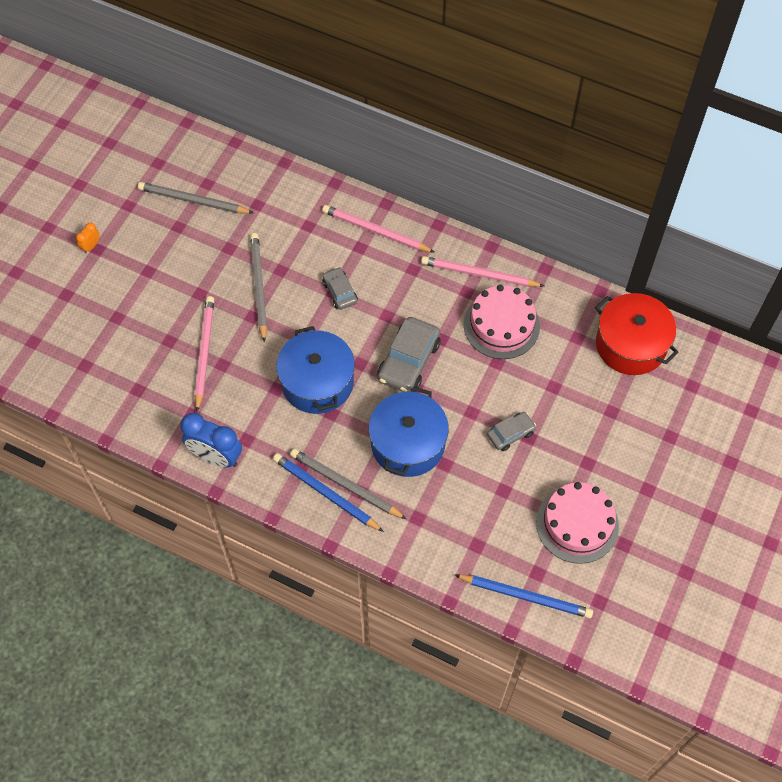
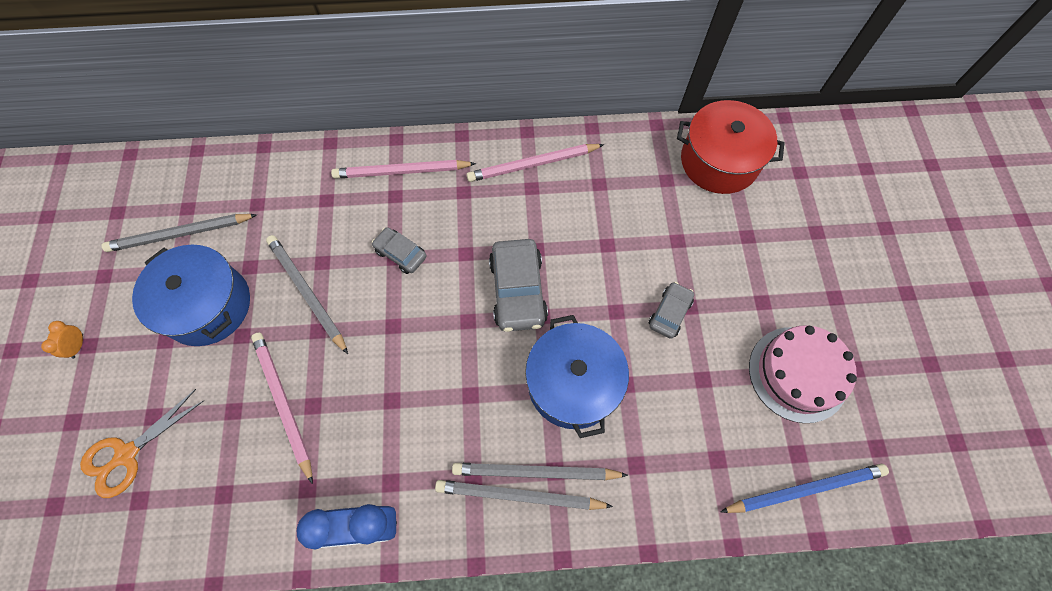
camera: 30 degrees left, 5 degrees up
(90, 333) = (127, 454): none -> orange scissors
(317, 382) = (434, 367): blue pot -> blue pot (207, 305)
(325, 493) = (519, 496): blue pencil -> grey pencil
(501, 325) = (587, 204): pink cake -> none

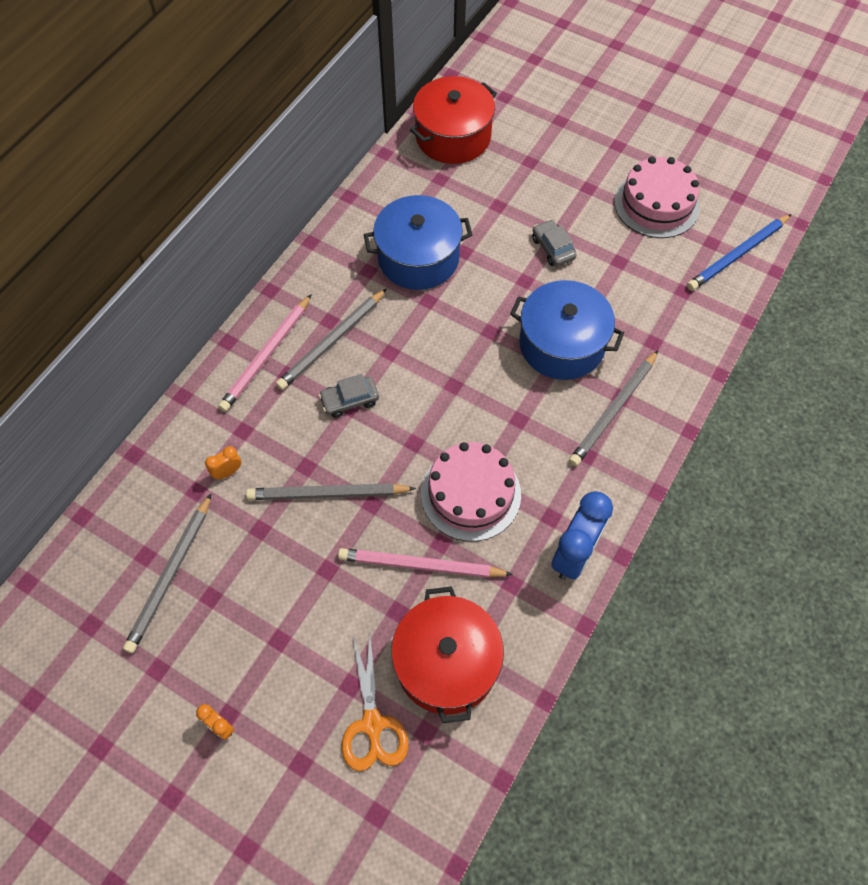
camera: 55 degrees left, 5 degrees down
(207, 305) = (272, 585): blue pot -> blue pot (418, 258)
(207, 479) = (446, 663): none -> red pot
(285, 214) = (228, 472): none -> orange clock
(372, 400) = (471, 494): none -> pink cake
(518, 290) = (455, 335): grey car -> none
(519, 496) = (624, 432): grey pencil -> grey pencil (332, 342)
(533, 165) = (347, 256): pink pencil -> none
(805, 488) = (737, 255): blue pencil -> blue pencil turned 150 degrees counterclockwise

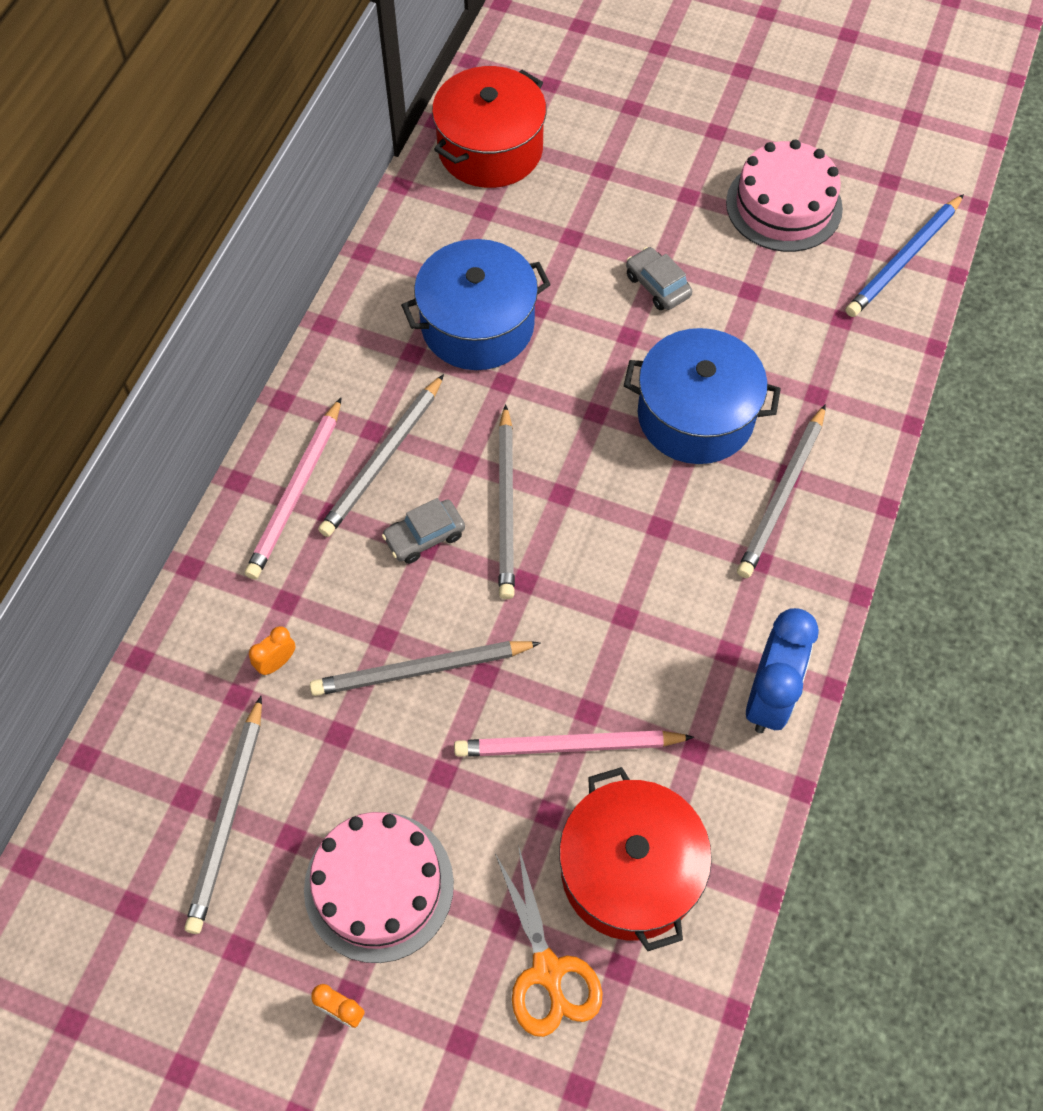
camera: 10 degrees left, 0 degrees up
(412, 387) = (506, 505): none -> grey pencil
(471, 494) = (615, 638): pink cake -> pink cake (379, 886)

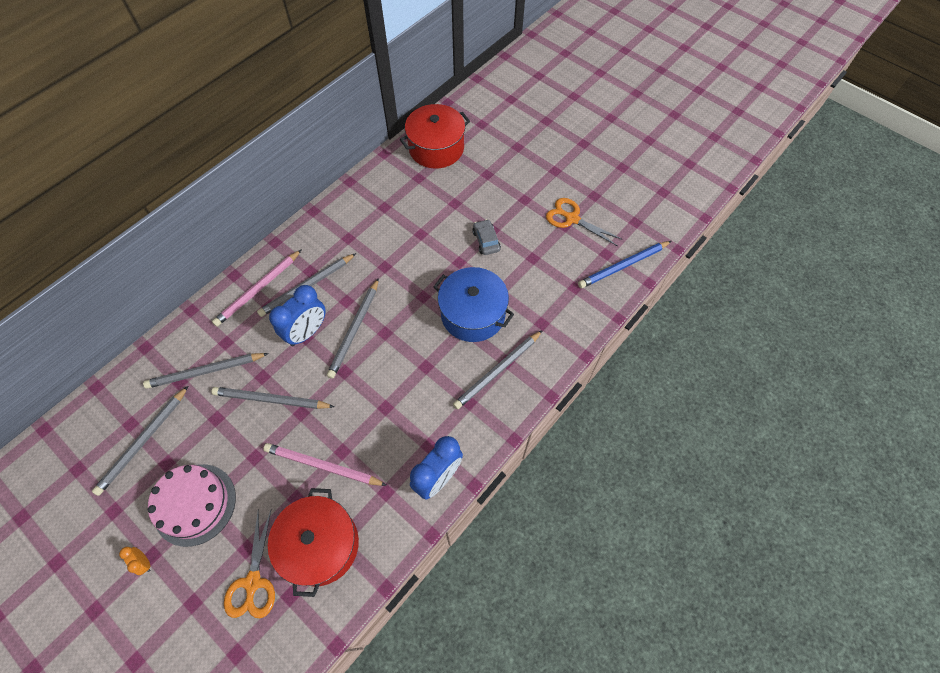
camera: 20 degrees right, 0 degrees up
(277, 662) = (206, 371): orange clock -> grey pencil
(424, 536) = (307, 332): grey car -> blue clock
(477, 325) = (386, 233): blue pot -> none
(784, 205) = (572, 219): pink cake -> orange scissors

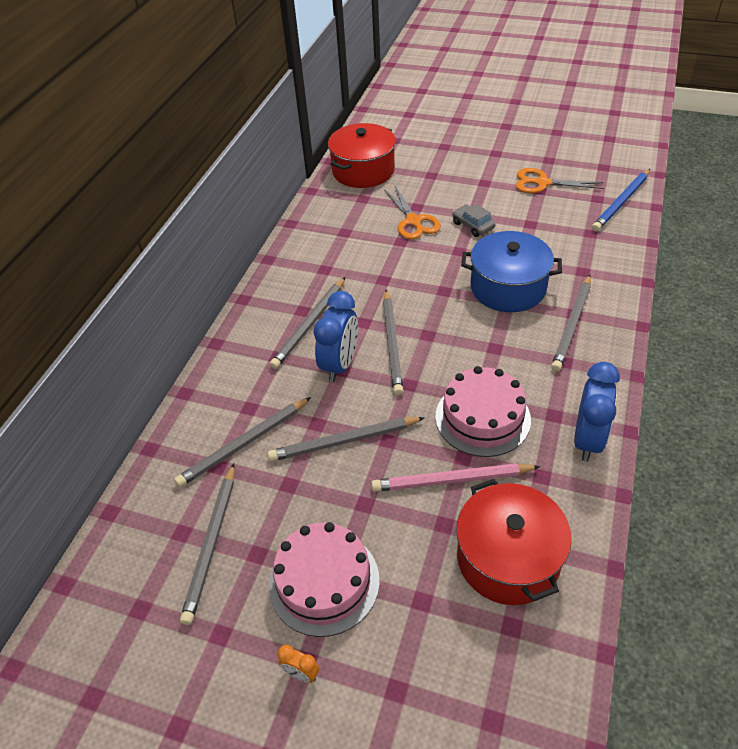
camera: 20 degrees left, 15 degrees down
(253, 582) = (456, 632): orange scissors -> orange scissors (413, 221)
(258, 289) = (254, 346): pink pencil -> none
(377, 424) = (482, 418): none -> pink cake

